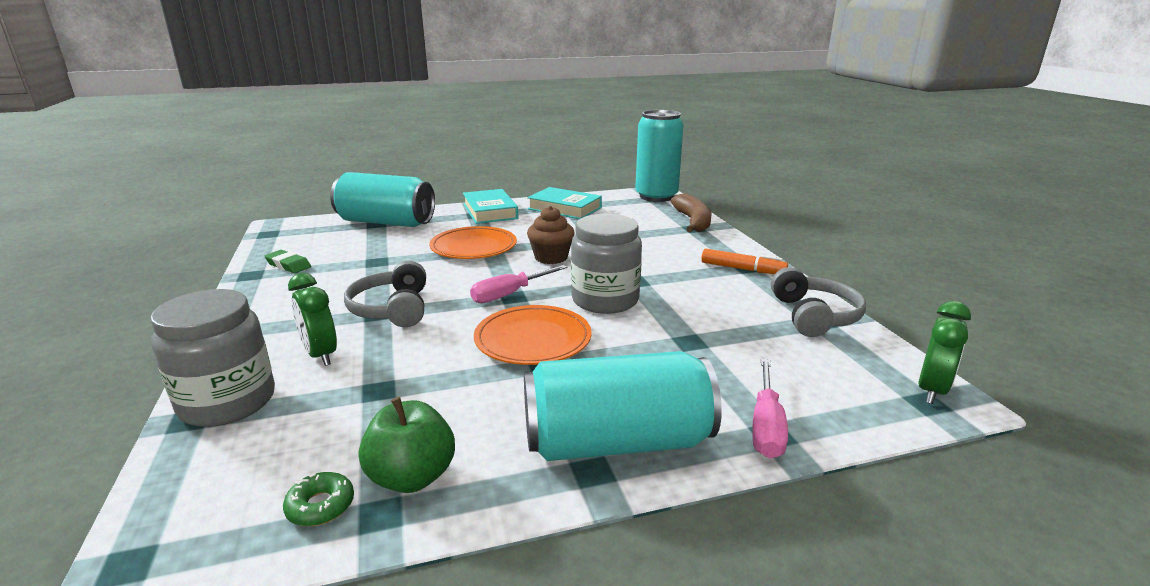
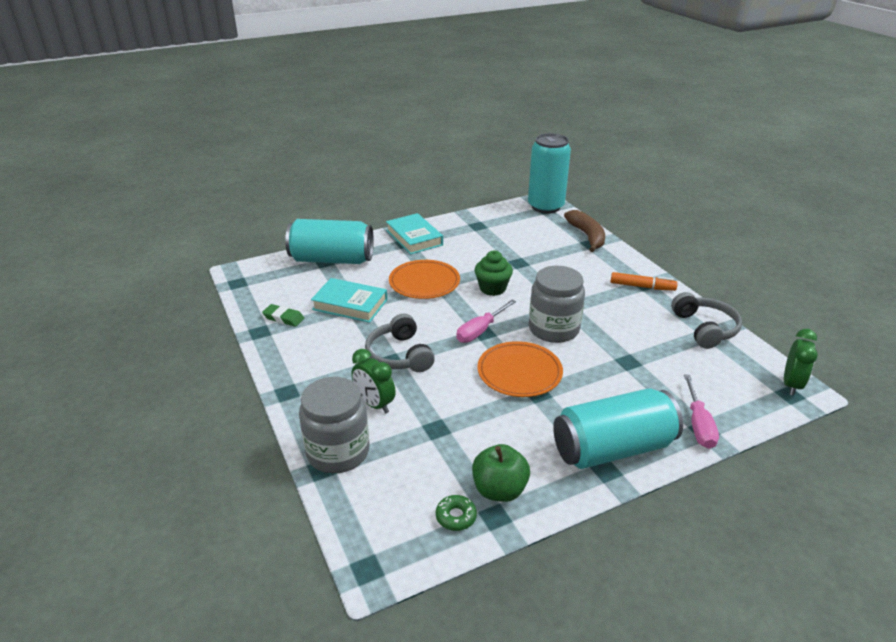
camera: 10 degrees left, 10 degrees up
(551, 257) = (492, 288): brown cupcake -> green cupcake
(564, 208) = (476, 228): turquoise book -> turquoise book (350, 304)

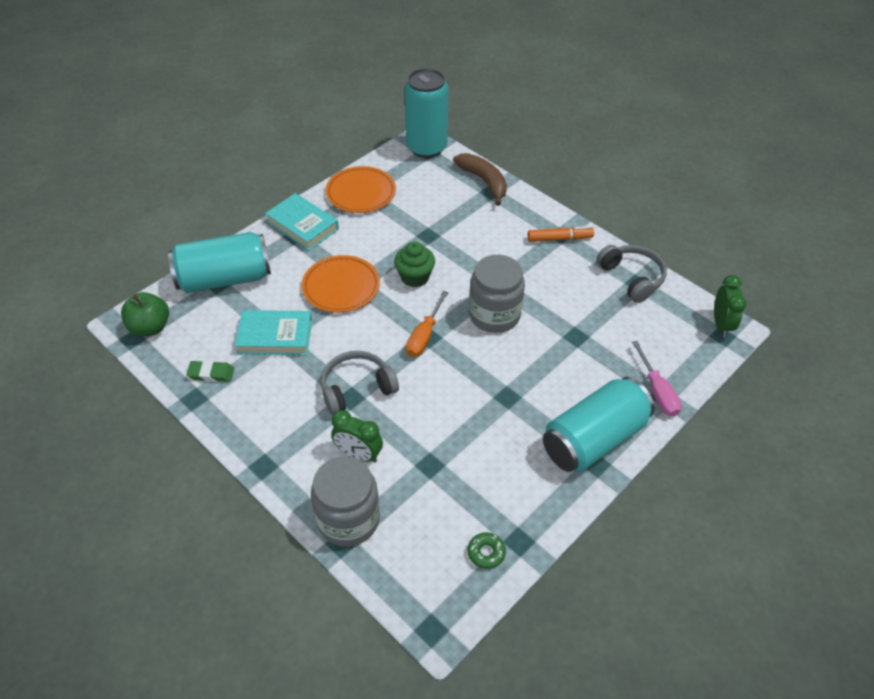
camera: 20 degrees left, 15 degrees up
(399, 355) = (357, 388): grey headphones -> grey headphones turned 105 degrees clockwise
(480, 331) = (424, 336): pink screwdriver -> orange screwdriver
(499, 490) = (513, 513): green apple -> green apple (150, 327)
(519, 372) = (481, 377): orange plate -> orange plate (361, 192)

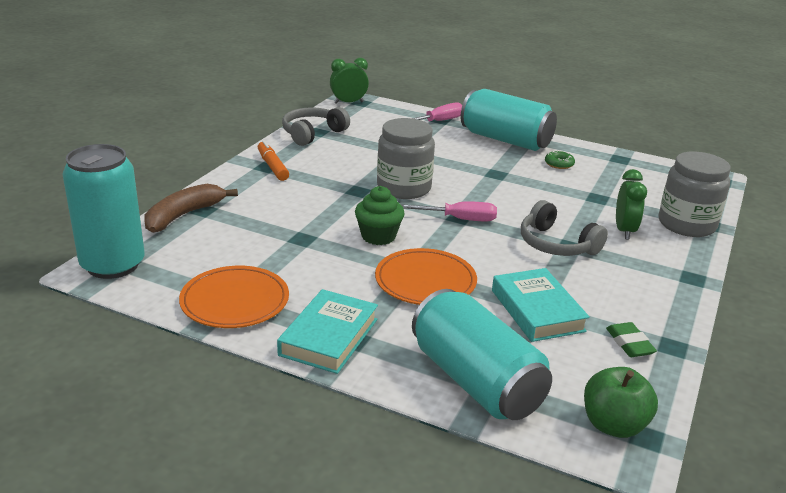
camera: 110 degrees left, 20 degrees down
(424, 336) = (459, 219): orange screwdriver -> pink screwdriver
(486, 553) = (643, 168): green donut -> green donut (559, 164)

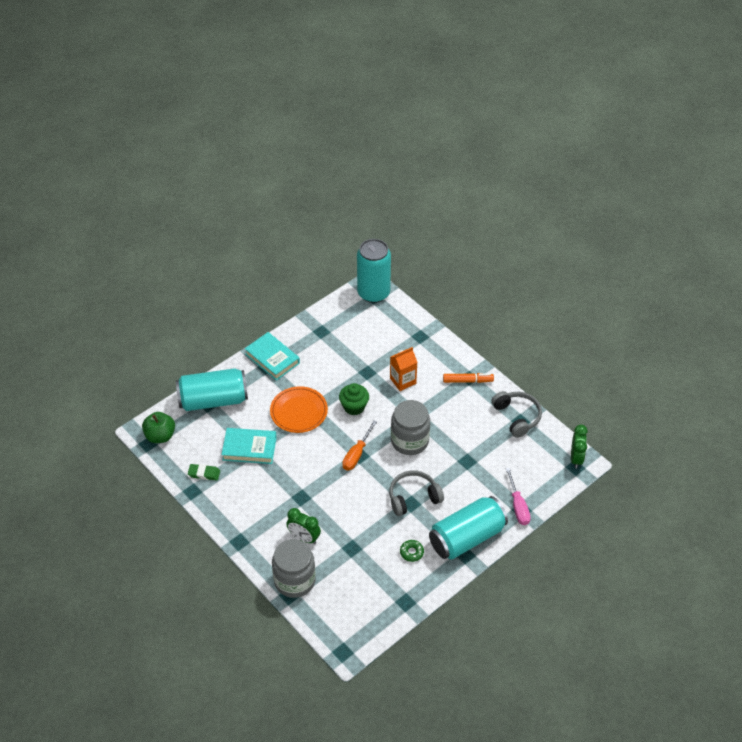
camera: 115 degrees right, 20 degrees up
(183, 215) = (416, 327): brown banana -> none
(235, 301) = (318, 332): orange plate -> none
(301, 208) = (403, 381): none -> orange carton
(459, 219) = (357, 454): pink screwdriver -> orange screwdriver
(556, 244) = (305, 491): grey headphones -> grey headphones (413, 497)

